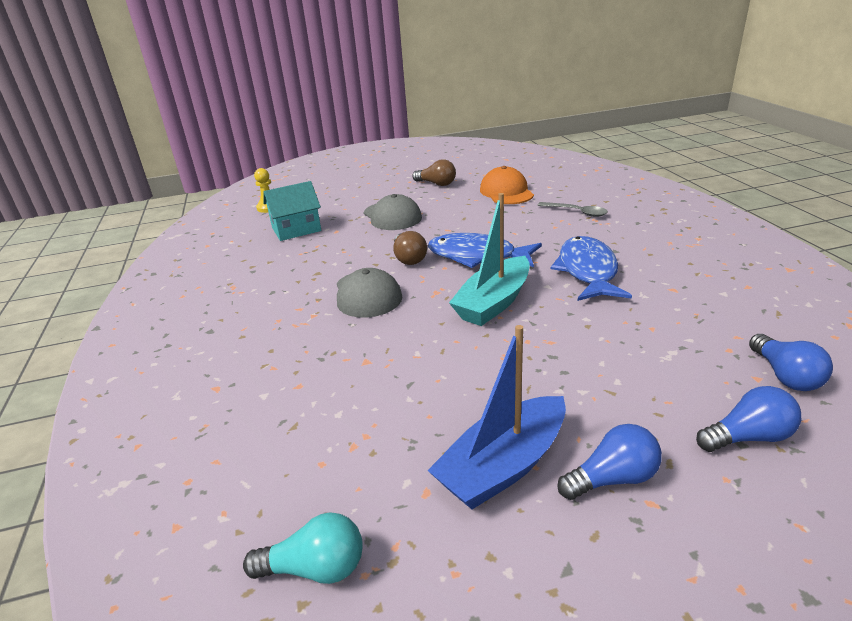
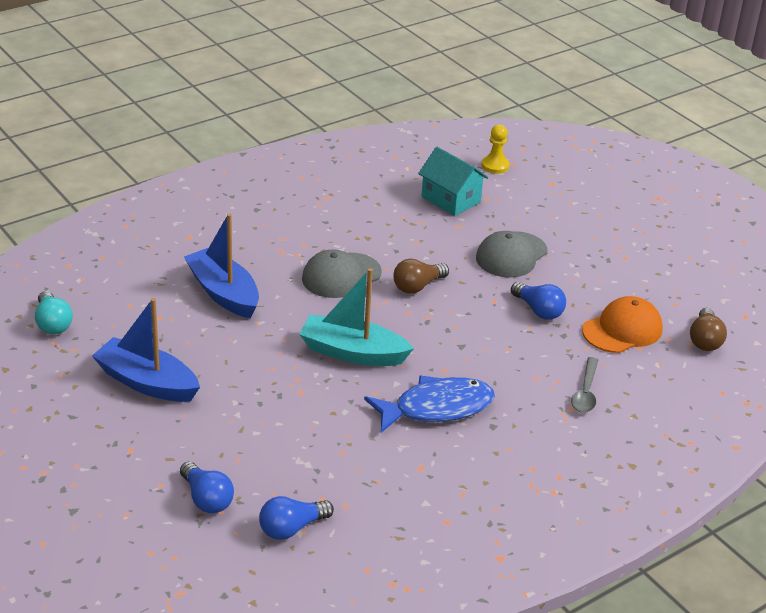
camera: 65 degrees right, 5 degrees up
(348, 373) = (223, 293): none -> blue boat
(436, 184) = (621, 270): brown light bulb -> brown light bulb (704, 340)
(477, 256) = (439, 330): blue fish -> none
(612, 479) = (147, 432): blue light bulb -> blue light bulb (538, 310)

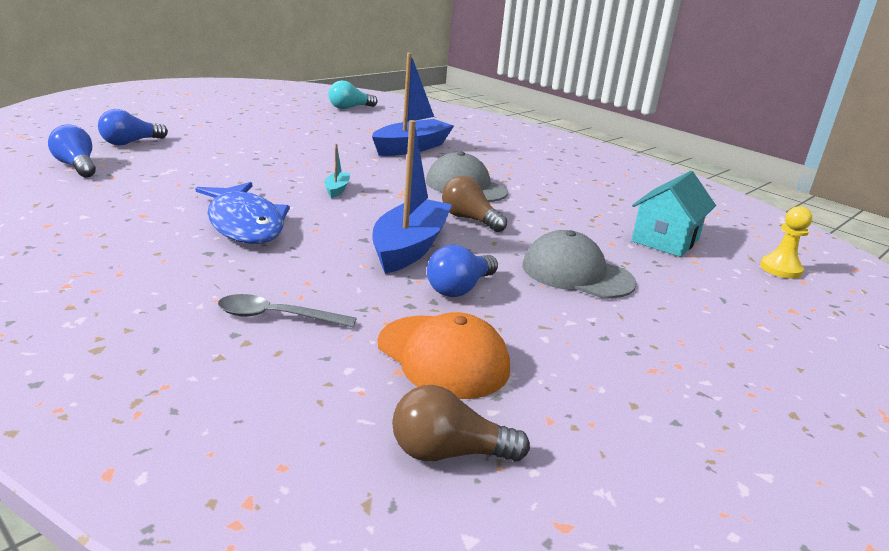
camera: 80 degrees right, 10 degrees down
(147, 382) = (282, 128): blue boat -> blue boat (409, 247)
(352, 353) = (337, 189): turquoise boat -> turquoise boat, size x0.44

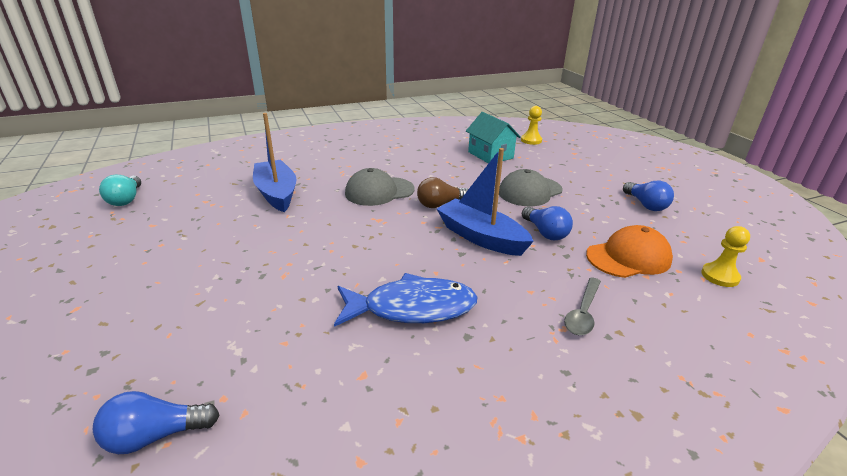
camera: 65 degrees left, 5 degrees up
(131, 142) = (95, 376): blue light bulb -> blue light bulb (645, 205)
(337, 189) = (355, 247): turquoise boat -> none
(449, 452) = (720, 276): brown light bulb -> yellow pawn

